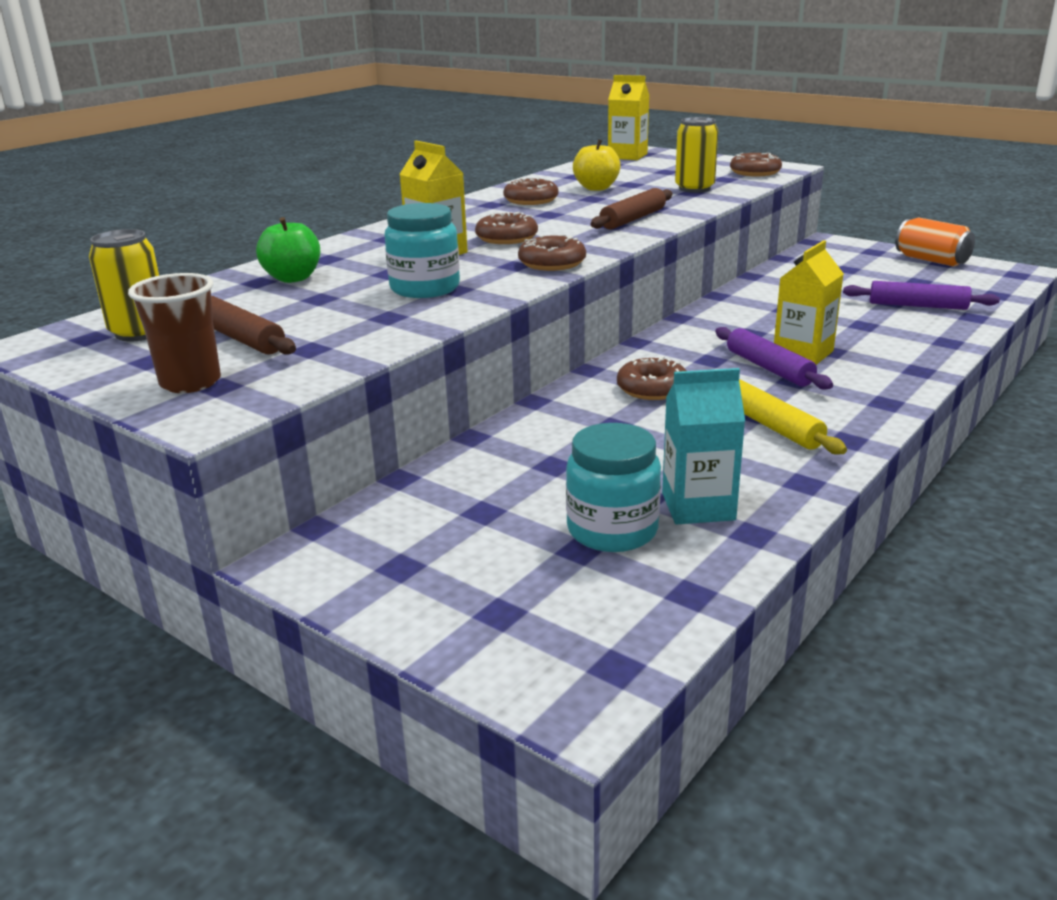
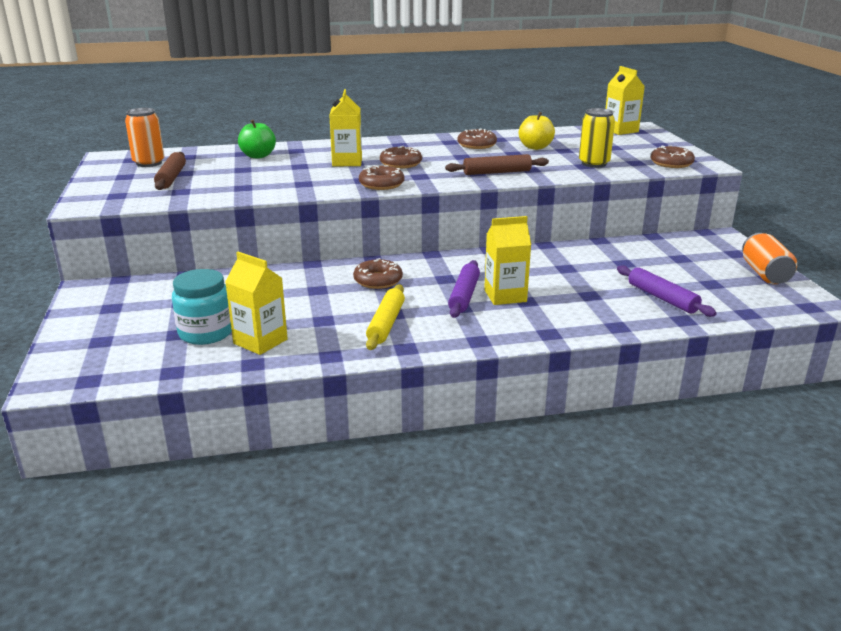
camera: 40 degrees right, 0 degrees up
(139, 333) = (149, 163): yellow can -> orange can
(190, 382) = (112, 190): brown cup -> none
(425, 288) = (292, 179): turquoise jar -> none
(698, 506) = (260, 341): turquoise carton -> yellow carton

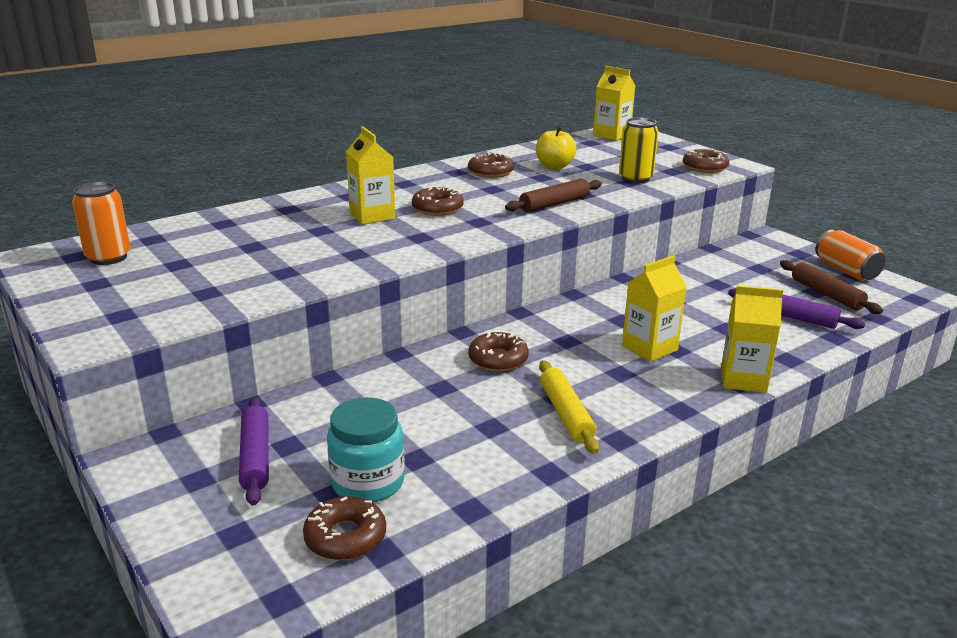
camera: 25 degrees left, 0 degrees up
(171, 178) = (169, 274): brown rolling pin -> brown rolling pin (826, 294)
(258, 156) = (249, 224): green apple -> none
(260, 341) = (448, 476): yellow carton -> yellow carton (743, 379)
(381, 184) = (449, 240): brown donut -> brown donut (345, 537)
(464, 295) = (609, 357): purple rolling pin -> purple rolling pin (255, 457)

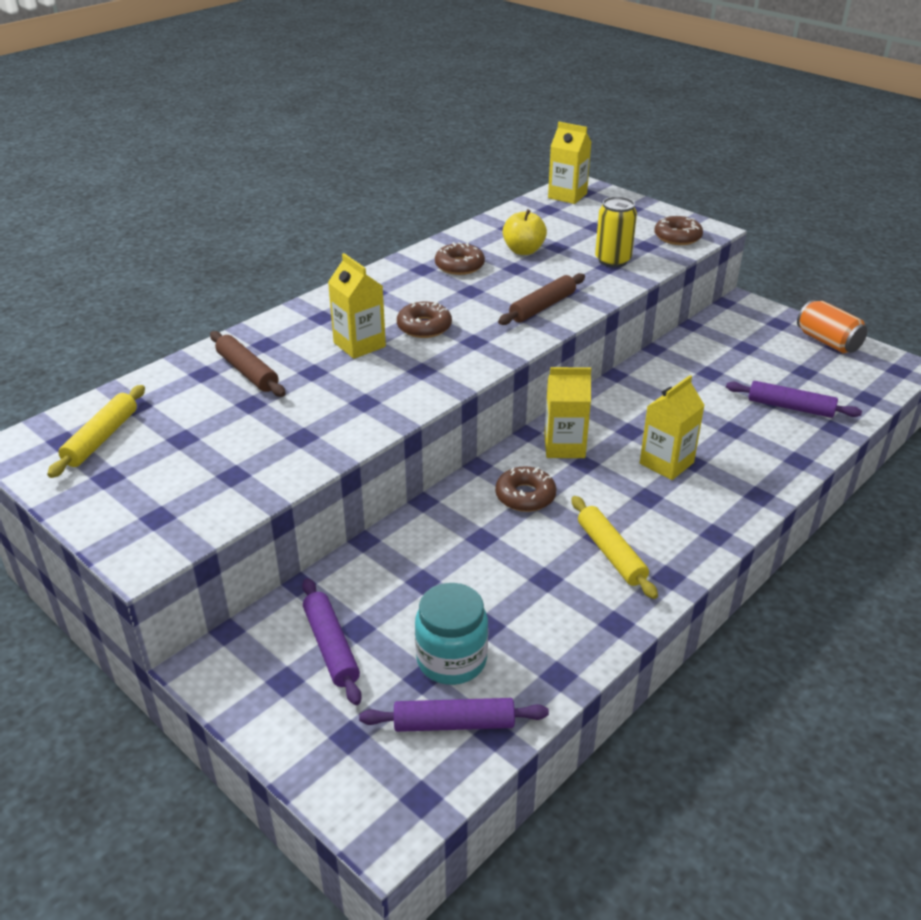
camera: 10 degrees left, 10 degrees up
(108, 257) = (101, 438): orange can -> yellow rolling pin
(345, 537) = (454, 723): brown donut -> purple rolling pin
(743, 379) = (763, 490): yellow carton -> yellow carton (564, 446)
(826, 294) = (815, 374): brown rolling pin -> brown rolling pin (247, 372)

